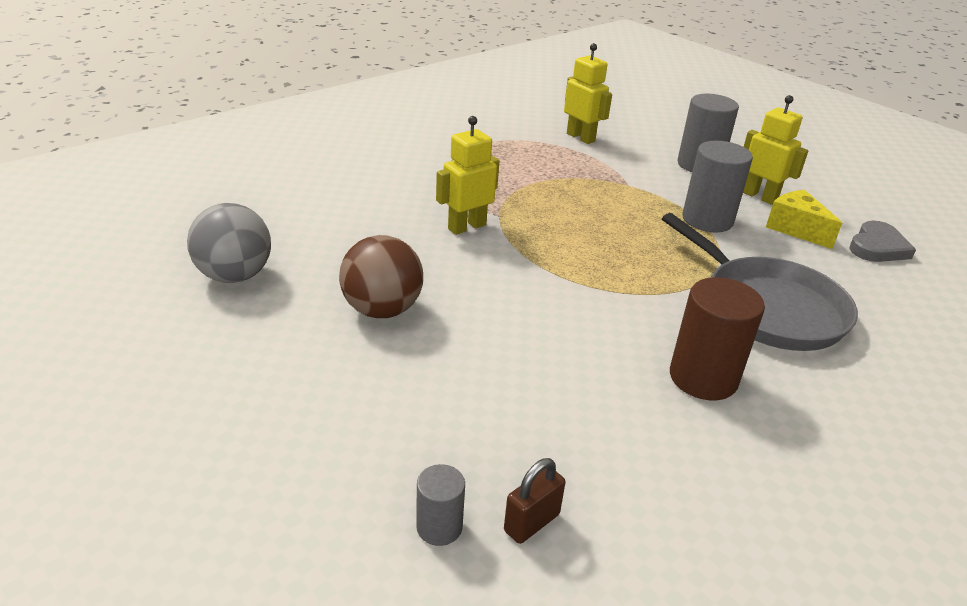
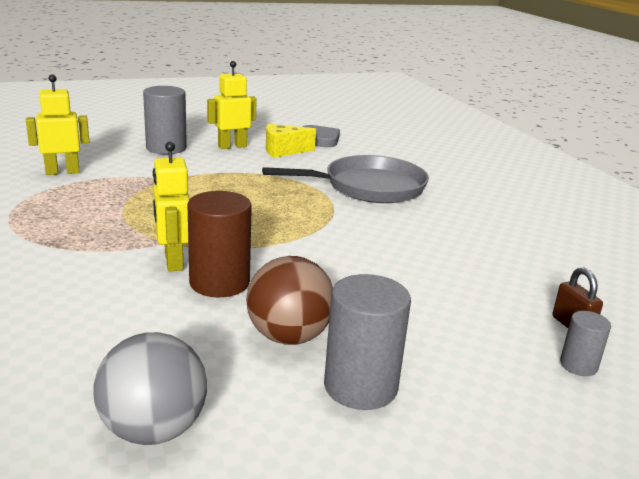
camera: 70 degrees left, 10 degrees down
(703, 378) = (436, 228): brown cylinder -> brown cylinder (219, 283)
(707, 220) = (249, 170): grey cylinder -> grey cylinder (360, 386)

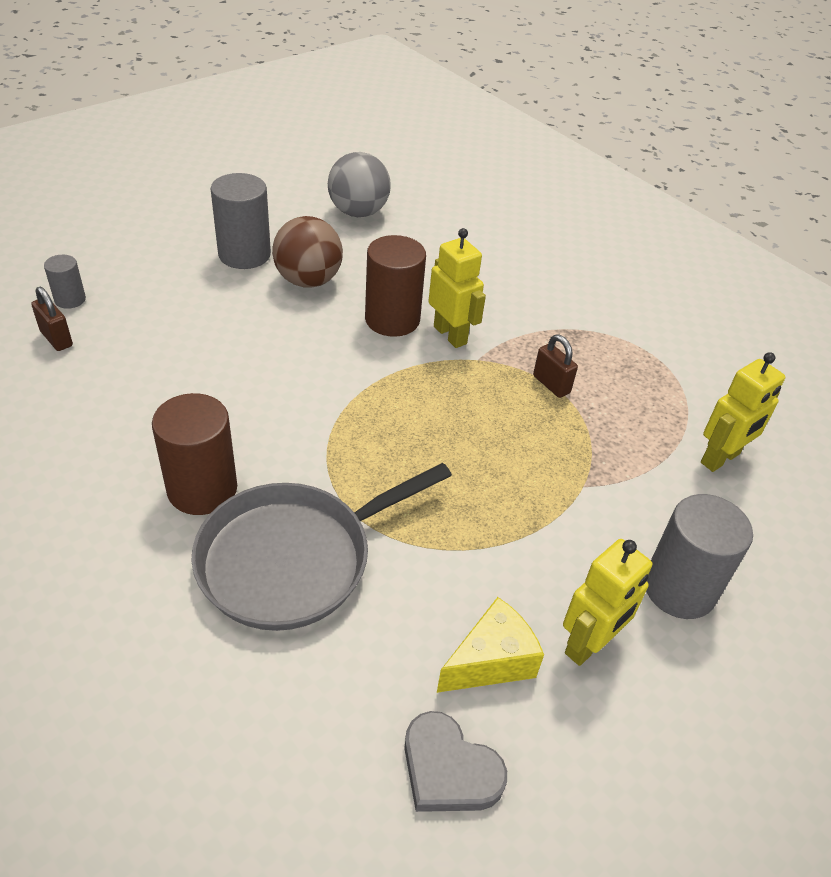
camera: 160 degrees right, 20 degrees up
(125, 218) = (551, 384): none -> brown padlock
(421, 218) = (202, 489): none -> brown cylinder

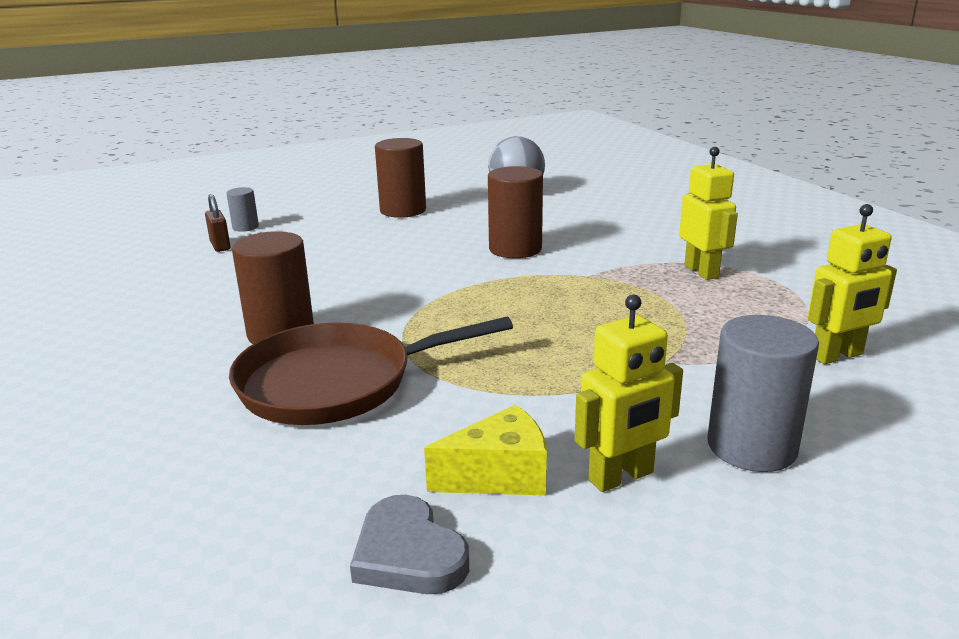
camera: 20 degrees right, 20 degrees down
(244, 254) = (403, 210): grey cylinder -> brown cylinder
(293, 559) = (336, 383): grey pan -> brown pan
(308, 280) = (450, 225): brown ball -> none
(450, 335) = (567, 260): yellow robot -> yellow robot (701, 271)
(551, 384) = (657, 294): brown padlock -> none

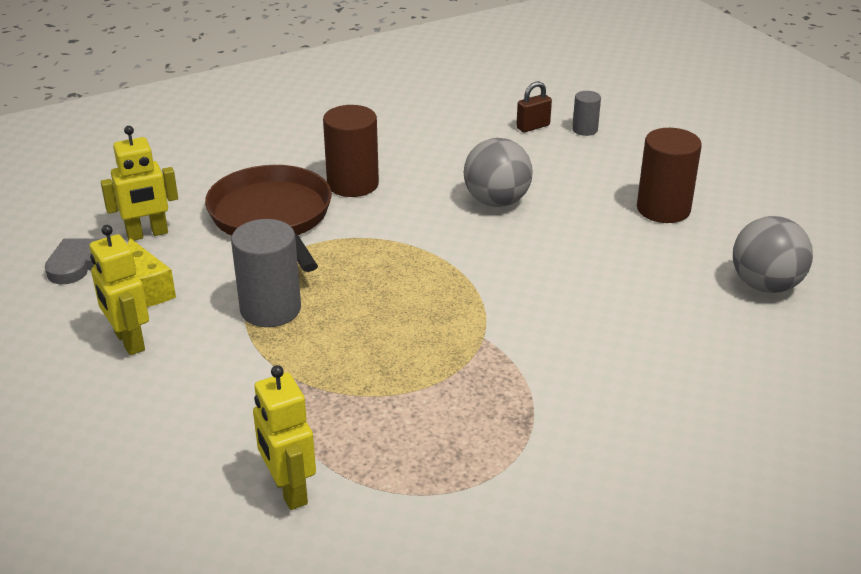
camera: 85 degrees right, 10 degrees up
(360, 265) = (496, 201): none -> grey ball
(515, 249) = (554, 289): brown cylinder -> none
(701, 271) = (504, 422): yellow robot -> yellow robot (147, 234)
(751, 447) = (149, 407): grey cylinder -> grey cylinder (270, 309)

